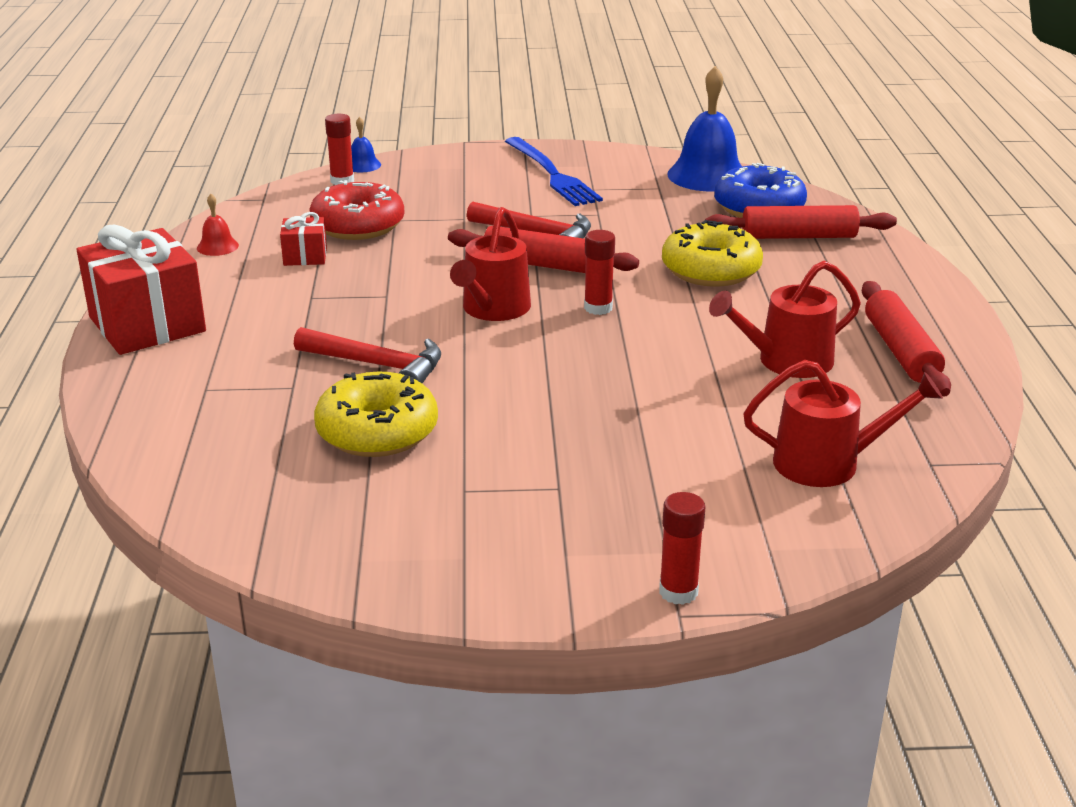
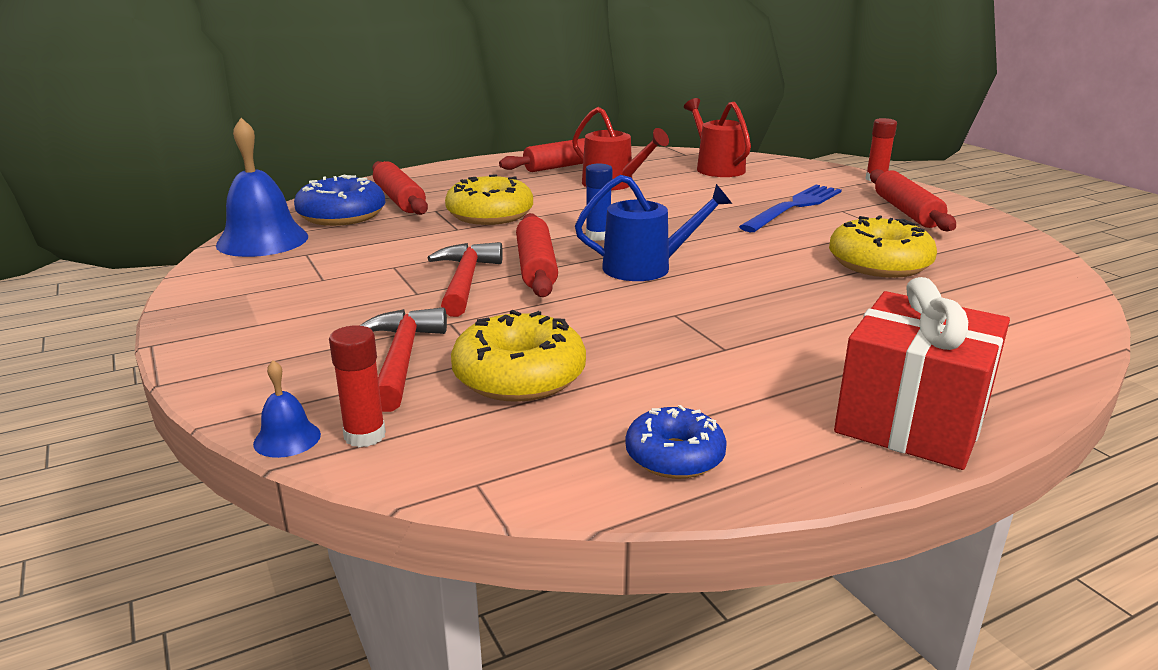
camera: 115 degrees left, 5 degrees down
(217, 246) = (674, 456): red bell -> blue donut
(305, 256) = (637, 382): red gift -> none
(358, 225) = (519, 376): red donut -> yellow donut
(377, 365) = (797, 286): red hammer -> red hammer (401, 359)
(493, 309) = (645, 267): red watering can -> blue watering can
(510, 538) = (906, 212): none -> red rolling pin
(552, 174) = (283, 305): blue fork -> blue fork (794, 207)
(598, 308) = (598, 236): red glue stick -> blue glue stick

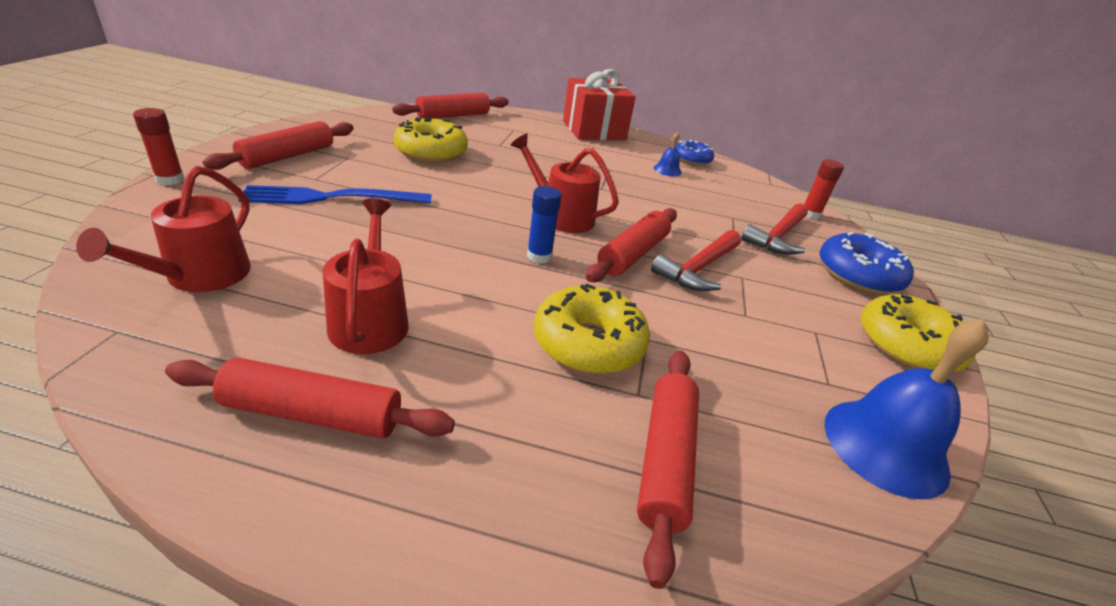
camera: 145 degrees left, 10 degrees up
(287, 438) = (847, 228): blue bell -> blue bell (667, 170)
(342, 215) = (769, 457): blue donut -> blue donut (858, 275)
(519, 376) = (721, 203): yellow donut -> yellow donut (907, 346)
(645, 267) = (561, 216): blue watering can -> red watering can
(1038, 317) = (453, 116): none -> red rolling pin

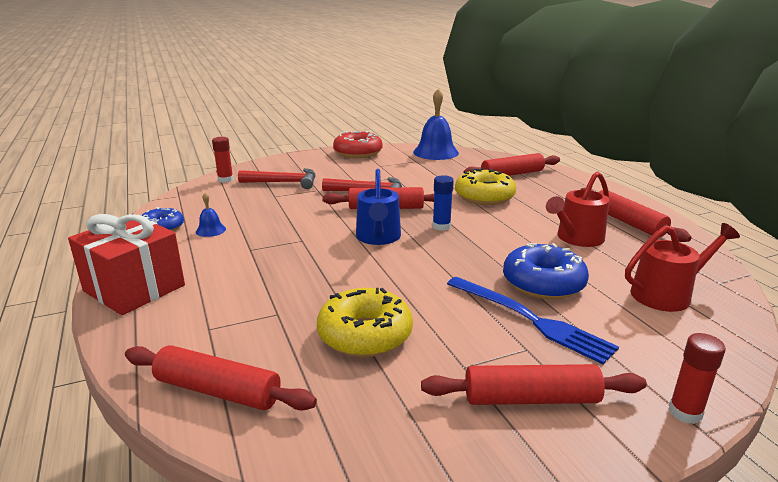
camera: 120 degrees left, 10 degrees down
(561, 216) = (378, 237): red watering can -> blue watering can
(858, 275) = (301, 163): blue donut -> blue donut (543, 283)
(907, 346) = (358, 153): yellow donut -> red donut

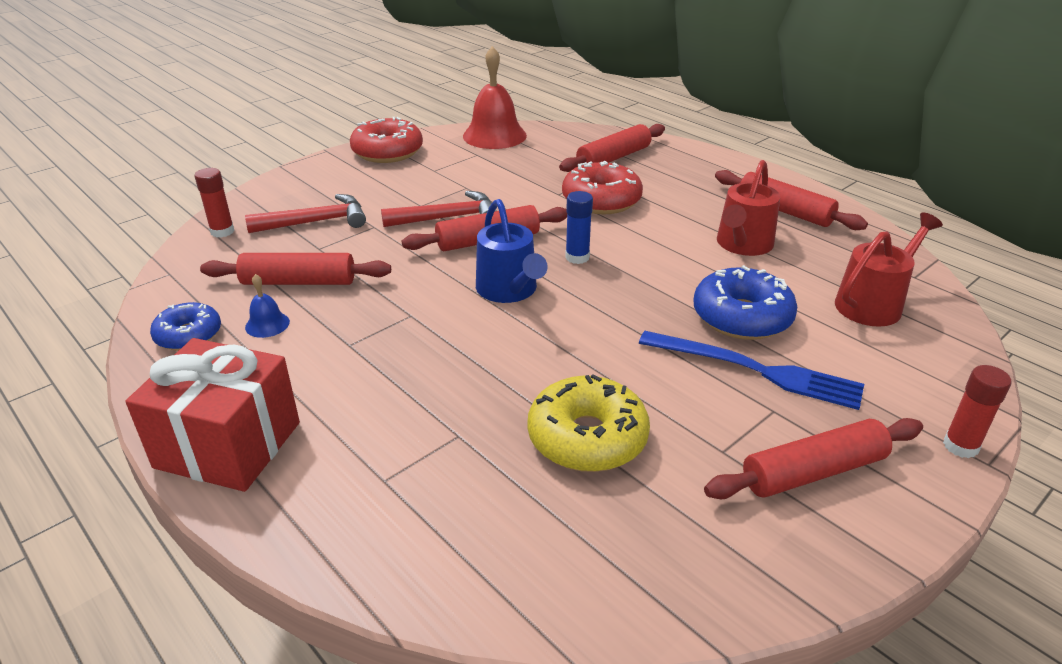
camera: 20 degrees left, 10 degrees up
(218, 390) = (463, 563): red rolling pin -> red rolling pin (299, 282)
(435, 152) = (494, 135): blue bell -> red bell
(484, 197) = (601, 200): yellow donut -> red donut

